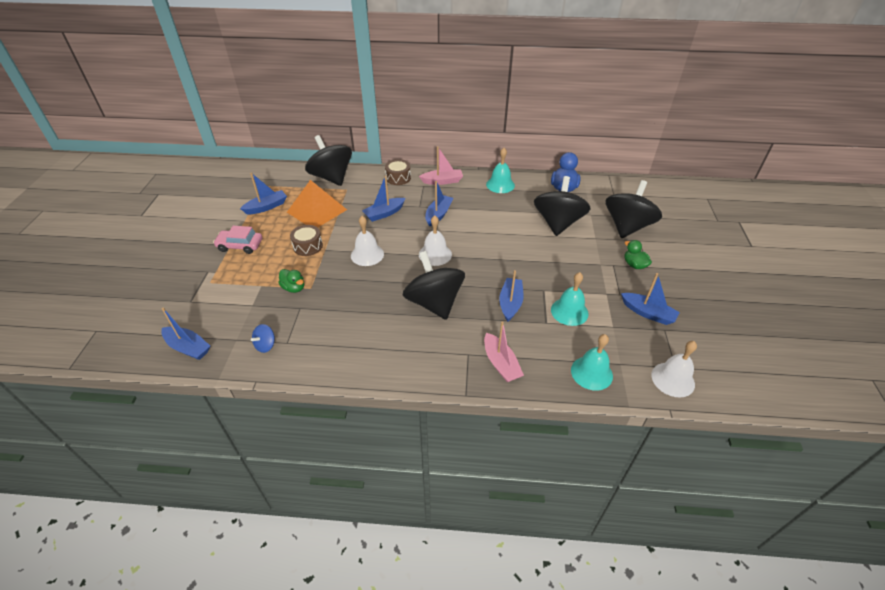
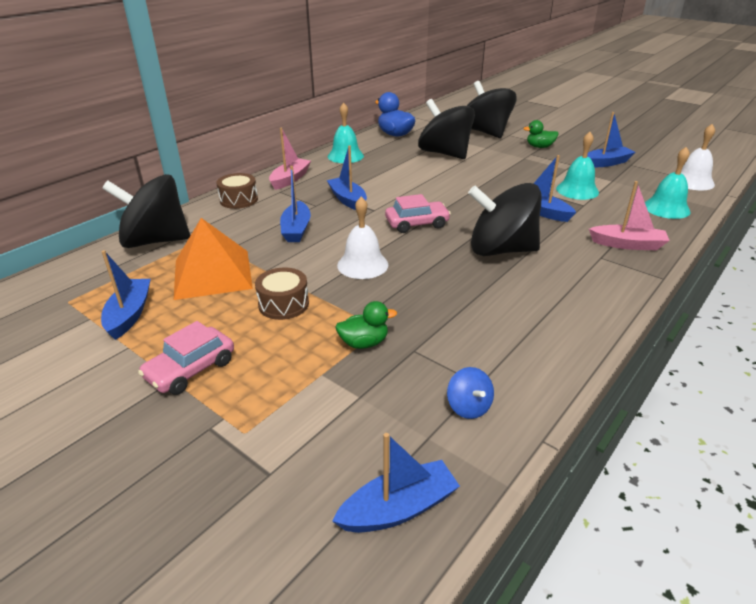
camera: 55 degrees left, 10 degrees down
(435, 254) = (417, 223): white bell -> pink car

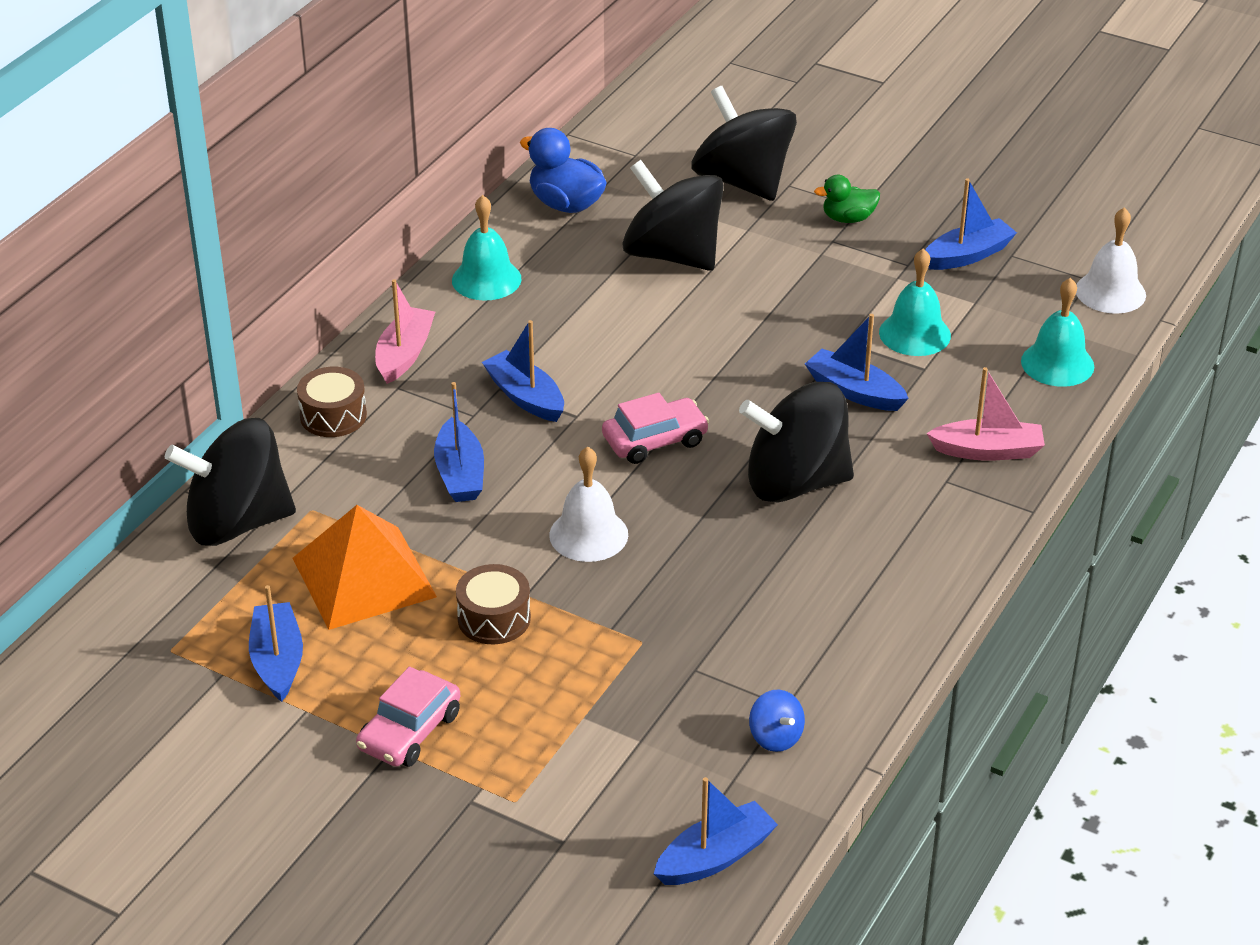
camera: 10 degrees left, 5 degrees up
(364, 343) = (626, 666): green duck -> none

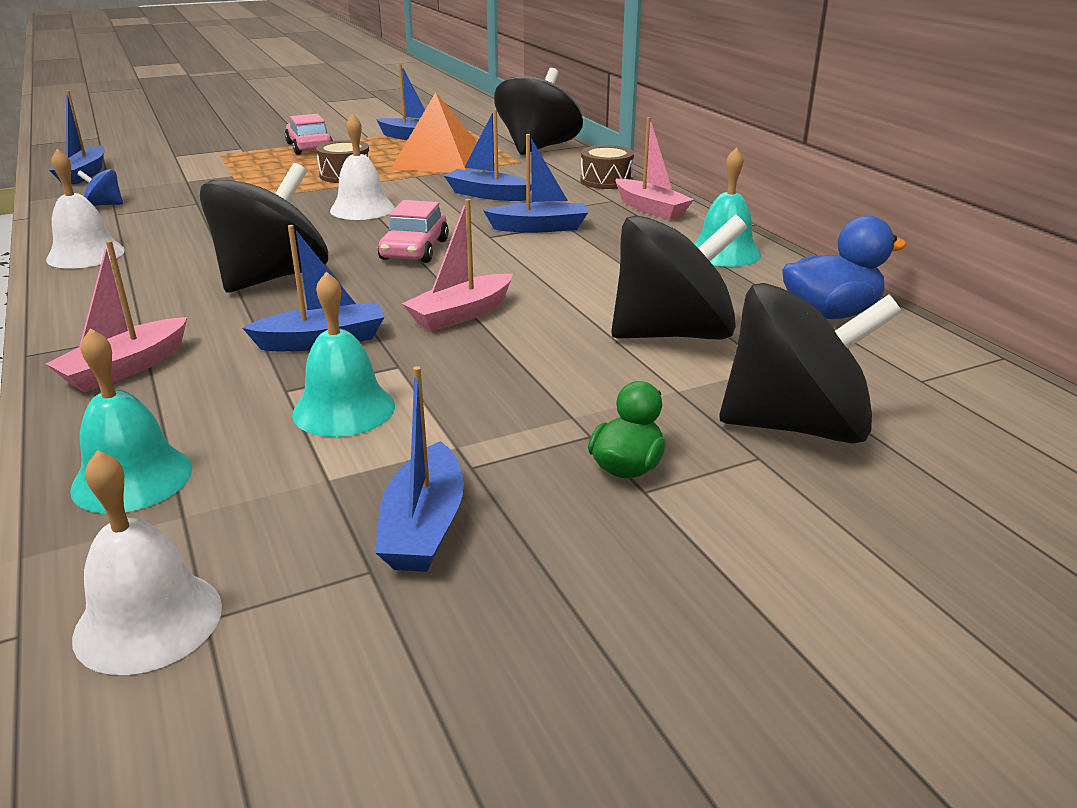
camera: 125 degrees right, 10 degrees down
(745, 353) = (461, 314): none -> pink boat
(883, 632) = (86, 254): none -> white bell

